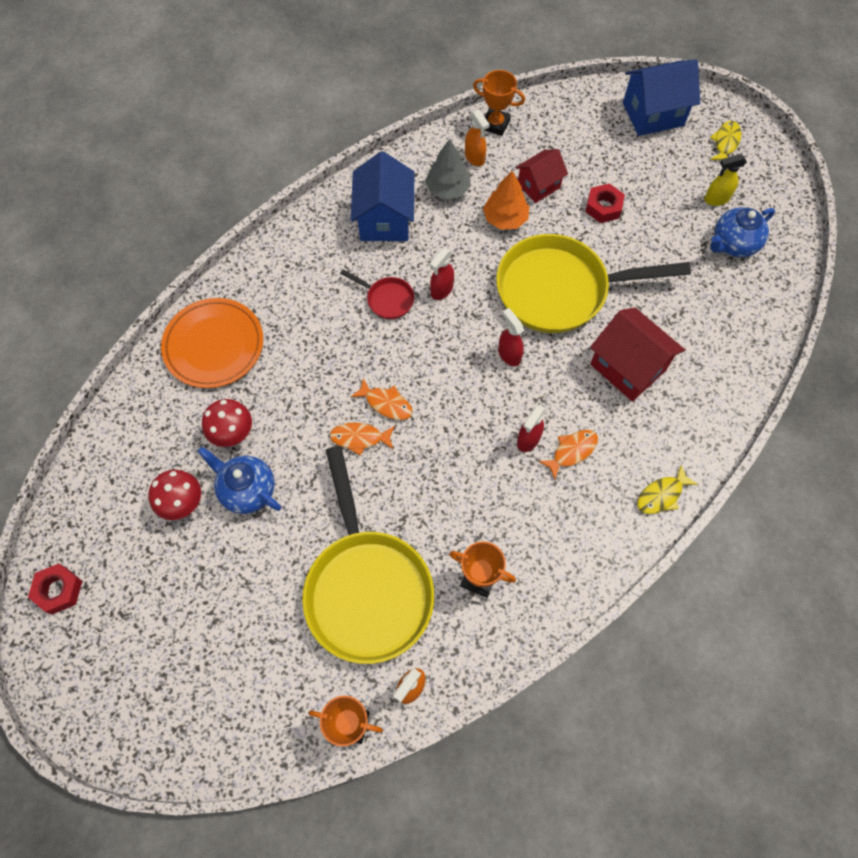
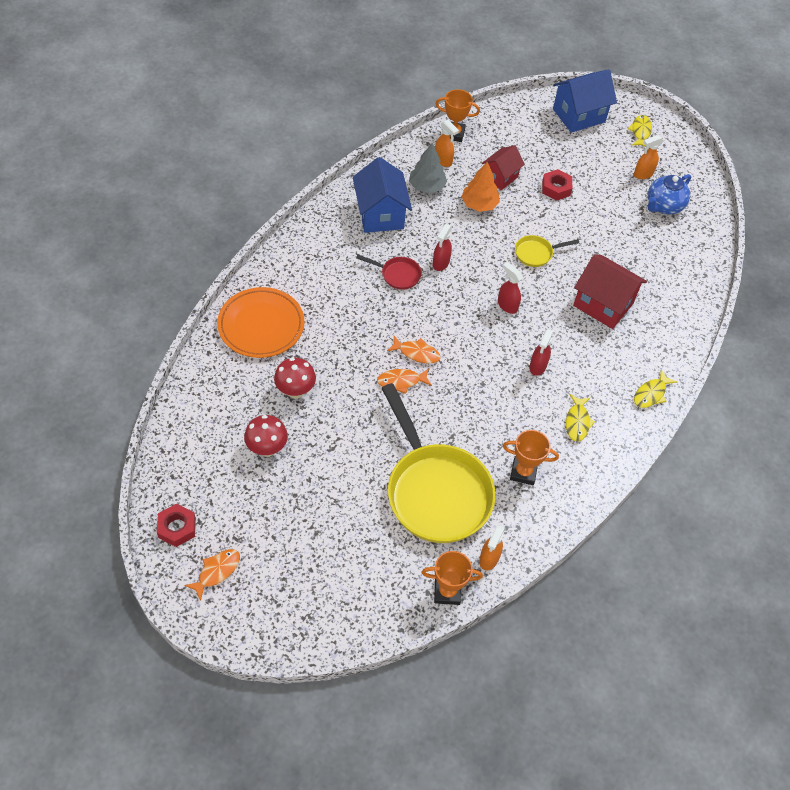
camera: 15 degrees left, 10 degrees down
(247, 490) = (318, 431): blue teapot -> none
(560, 290) = (536, 253): yellow pan -> yellow pan, size x0.42
(560, 520) = (577, 422): none -> yellow fish
(571, 451) = (574, 371): orange fish -> orange fish (217, 571)
(716, 199) = (643, 174): yellow spray bottle -> orange spray bottle

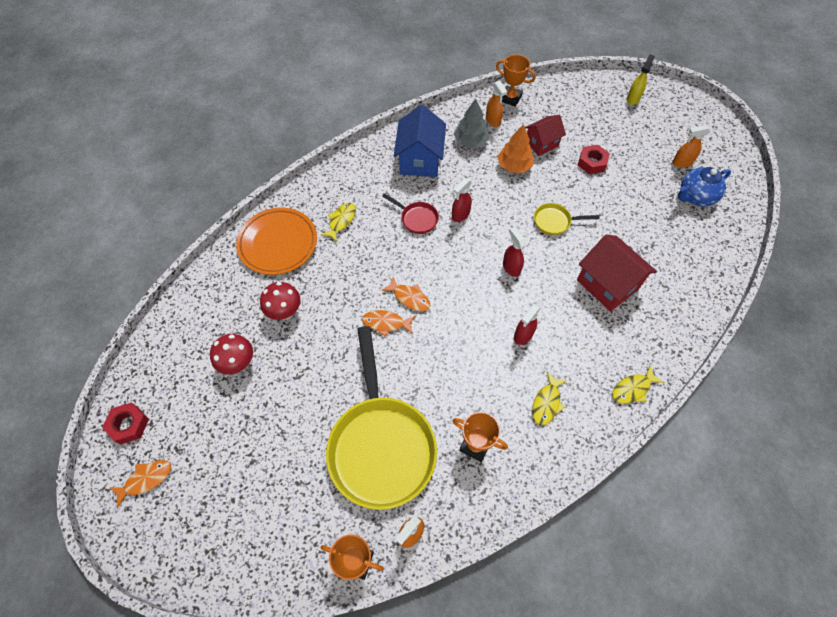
camera: 20 degrees right, 5 degrees up
(579, 115) = (633, 99): blue house -> yellow spray bottle
(640, 132) = (689, 122): yellow fish -> yellow fish (341, 221)

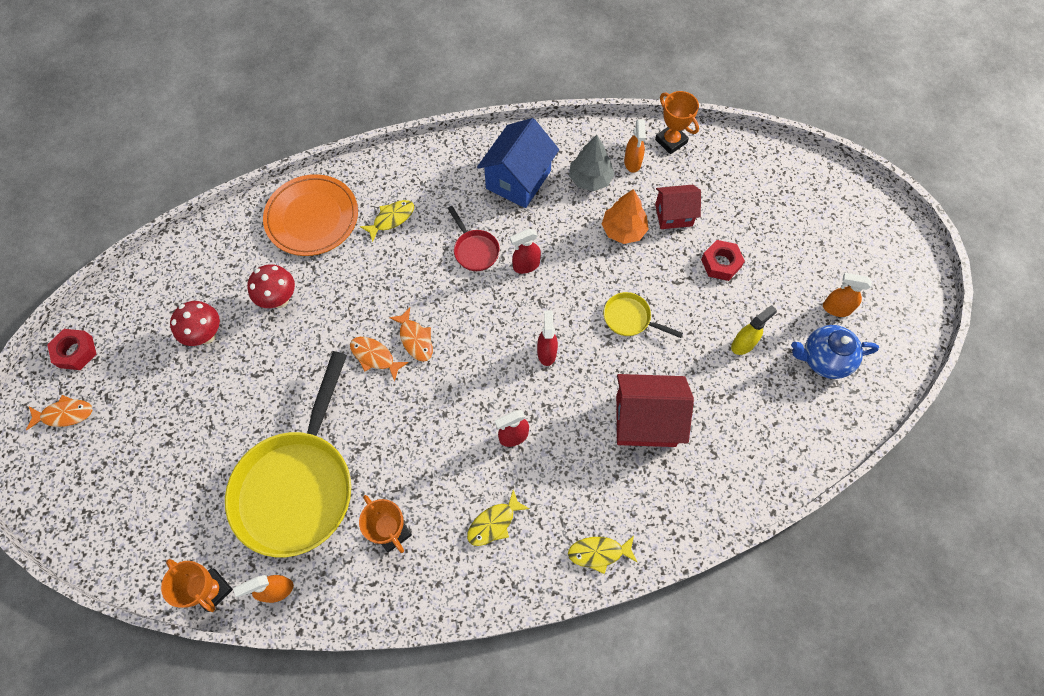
camera: 25 degrees right, 5 degrees up
(607, 284) = (645, 420): red house -> red house turned 75 degrees counterclockwise
(633, 99) = (827, 199): yellow spray bottle -> yellow spray bottle (743, 344)

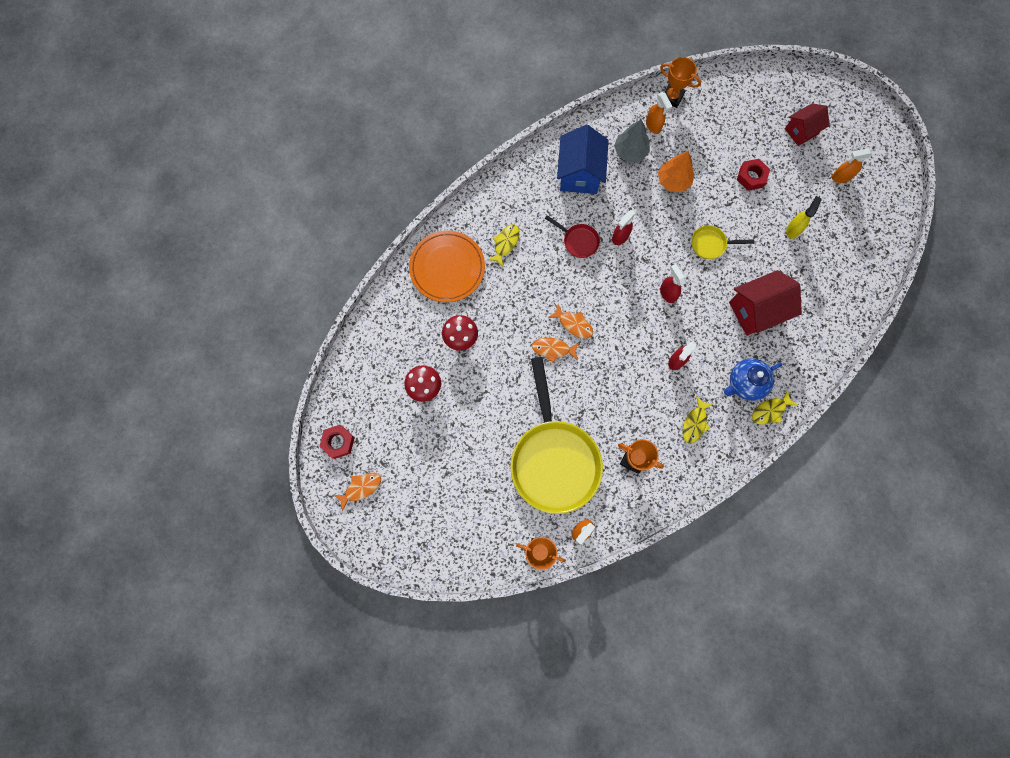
camera: 25 degrees left, 10 degrees up
(673, 215) = (702, 154): red house -> red house (801, 131)
(824, 359) = (849, 217): blue teapot -> blue teapot (745, 383)

